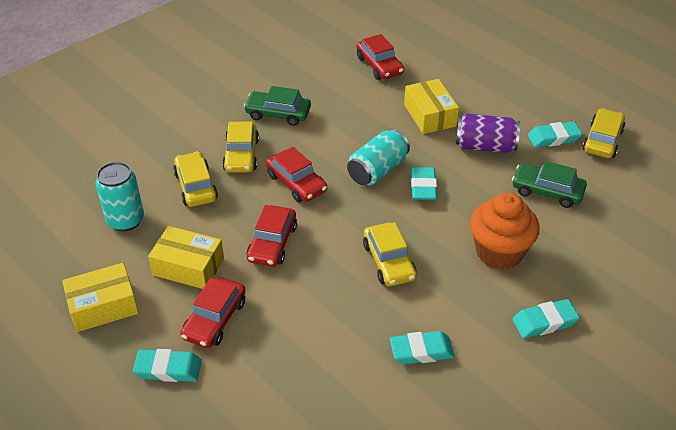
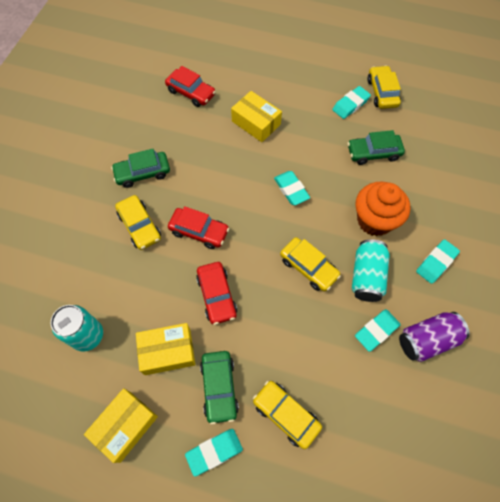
camera: 30 degrees left, 20 degrees up
(196, 186) = (123, 274): yellow car -> yellow car (286, 414)
(215, 319) = (219, 387): red car -> green car
(377, 170) = (250, 190): turquoise can -> turquoise can (367, 276)
(485, 146) = (310, 133): purple can -> purple can (427, 340)

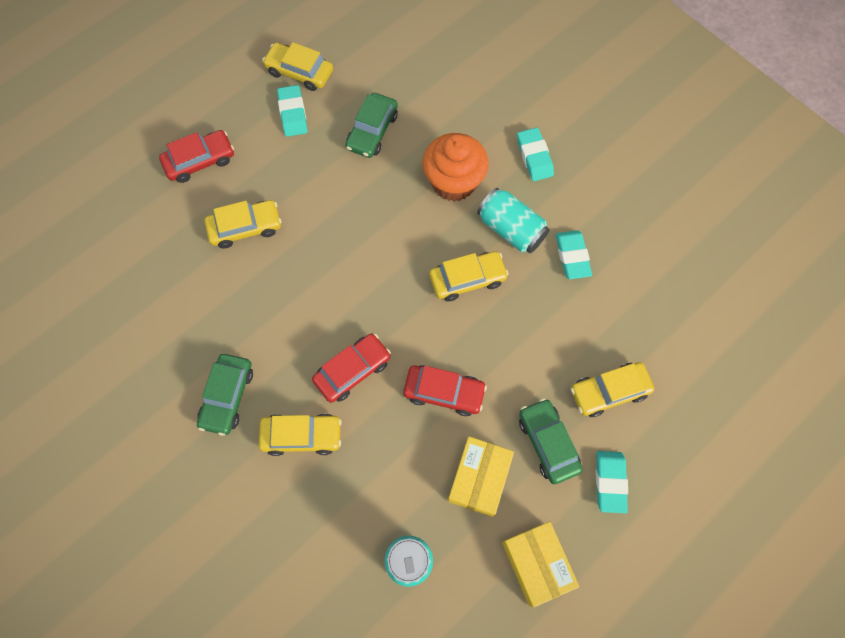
camera: 60 degrees left, 5 degrees up
(191, 92) = (143, 277): red car -> red car (200, 161)
(219, 387) = (548, 443): green car -> green car turned 135 degrees counterclockwise
(256, 123) = (245, 227): yellow box -> yellow car
(291, 190) = (363, 242): turquoise eraser -> none
(427, 340) = (606, 217): purple can -> none

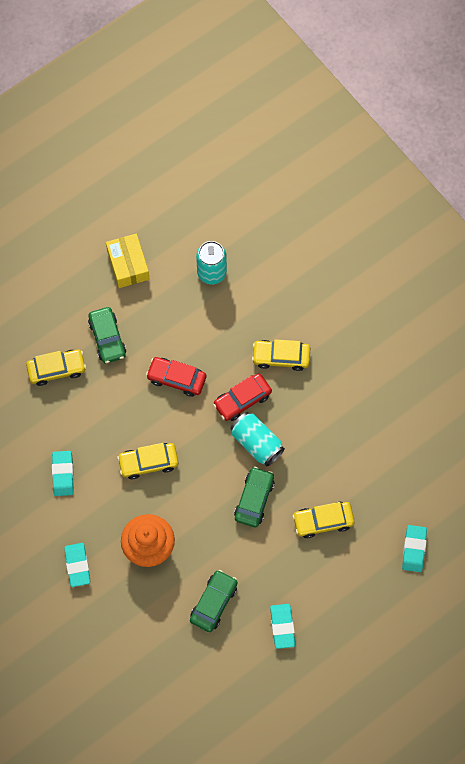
camera: 175 degrees left, 0 degrees up
(200, 161) = (362, 586): red car -> none
(227, 397) = (334, 389): green car -> green car (254, 499)
(299, 72) = (275, 670): yellow car -> none
(479, 478) = (159, 319): yellow box -> none
(511, 229) = (108, 501): turquoise can -> turquoise can (256, 443)
(610, 482) = (69, 310): turquoise eraser -> turquoise eraser (414, 549)

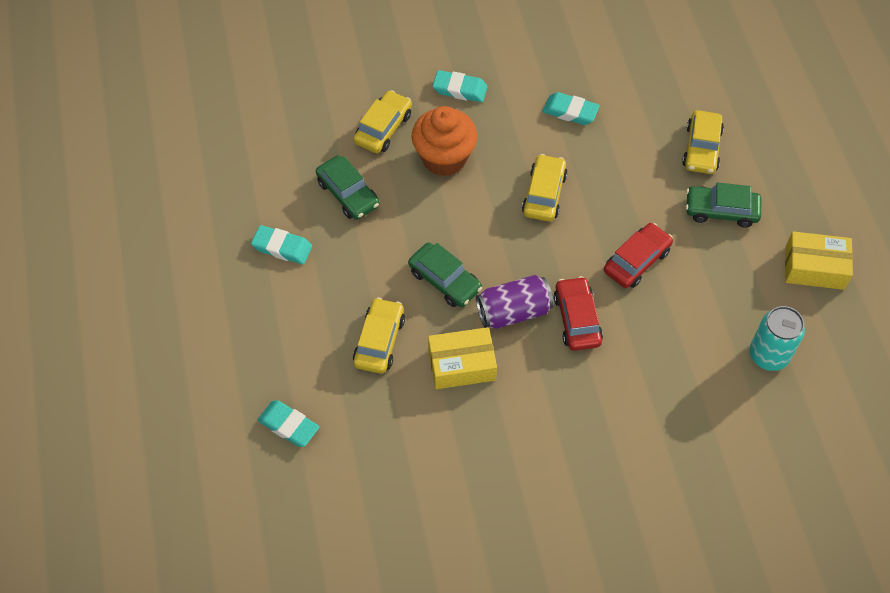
camera: 115 degrees right, 10 degrees down
(256, 443) = (513, 311): turquoise can -> purple can
(281, 357) = (615, 386): yellow car -> yellow car (383, 128)
(314, 459) = (462, 365): none -> yellow box

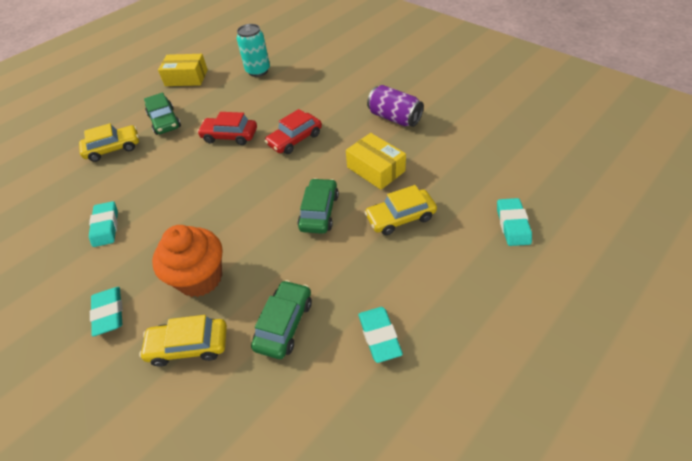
camera: 120 degrees left, 10 degrees down
(513, 311) = (314, 167): purple can -> purple can (394, 118)
(544, 194) = (201, 201): yellow car -> none
(814, 268) = (186, 78): yellow box -> yellow box turned 60 degrees counterclockwise

